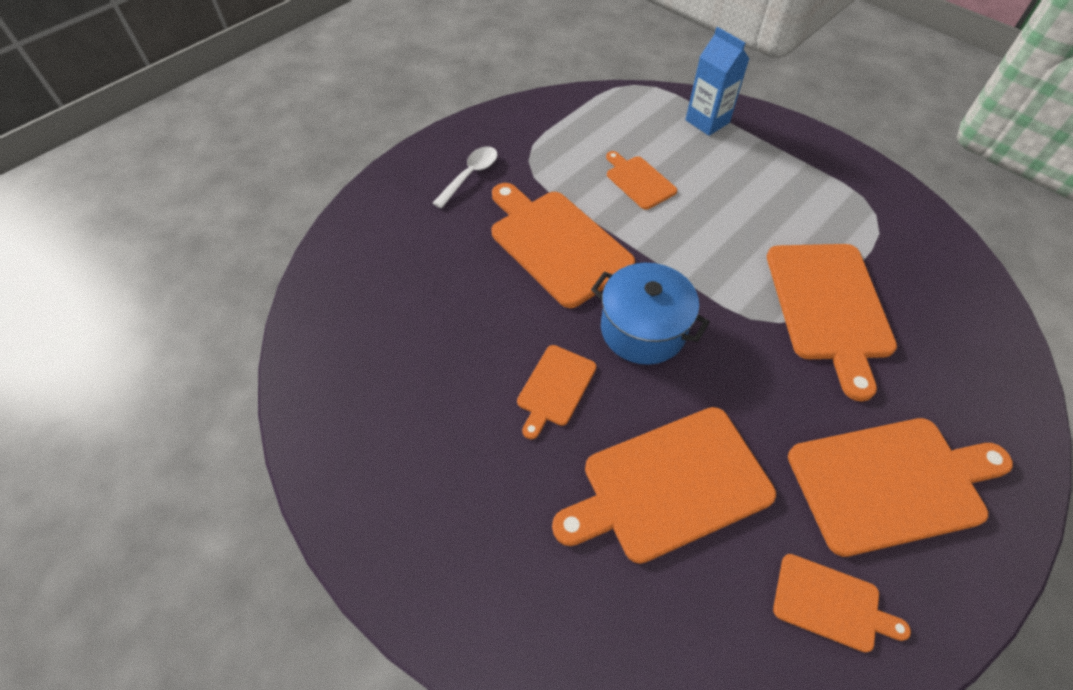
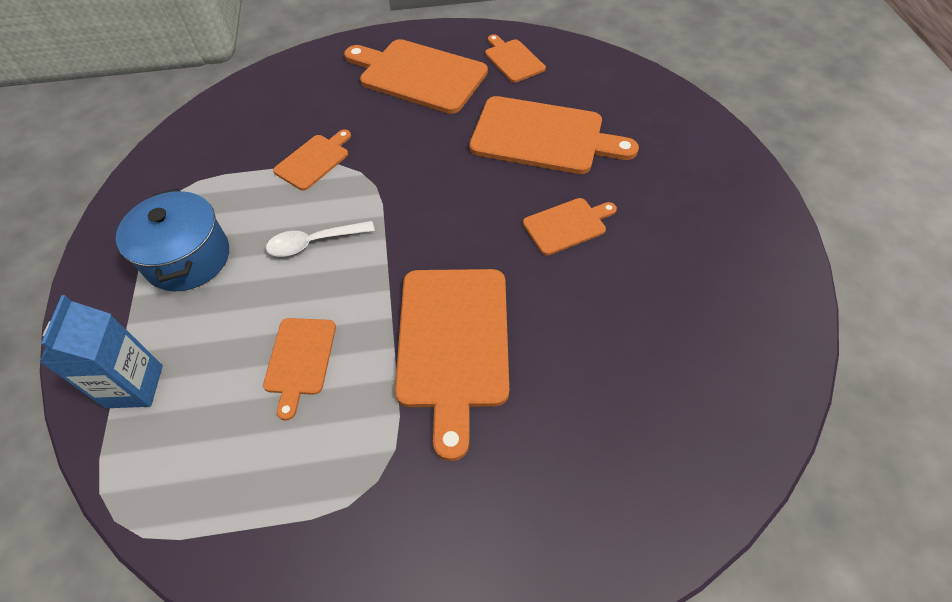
camera: 140 degrees left, 0 degrees up
(470, 175) = (465, 508): white spoon -> white spoon (314, 243)
(643, 329) = (460, 224): blue pot -> blue pot (188, 258)
(829, 306) = (314, 160): orange cutting board -> orange cutting board, size x0.53

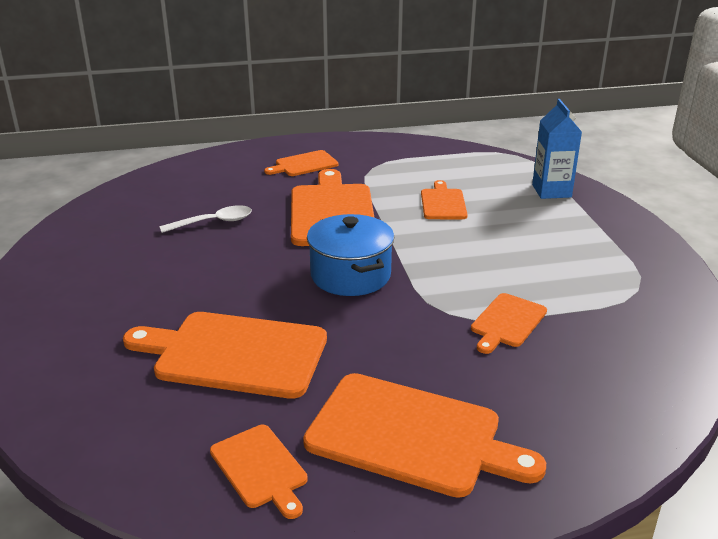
camera: 175 degrees right, 25 degrees down
(188, 258) = (576, 247): blue pot -> blue pot (350, 275)
(314, 243) = (467, 259): white spoon -> white spoon (213, 222)
(567, 225) = (227, 276): orange cutting board -> orange cutting board (304, 164)

